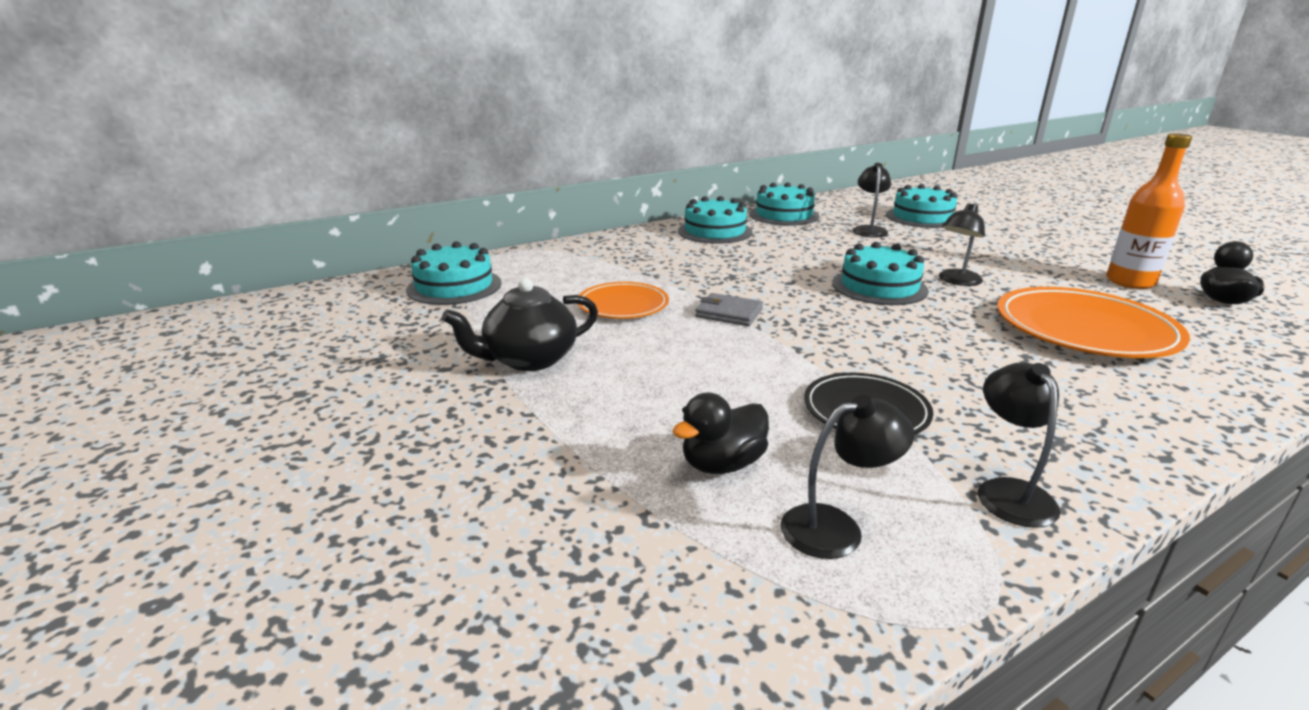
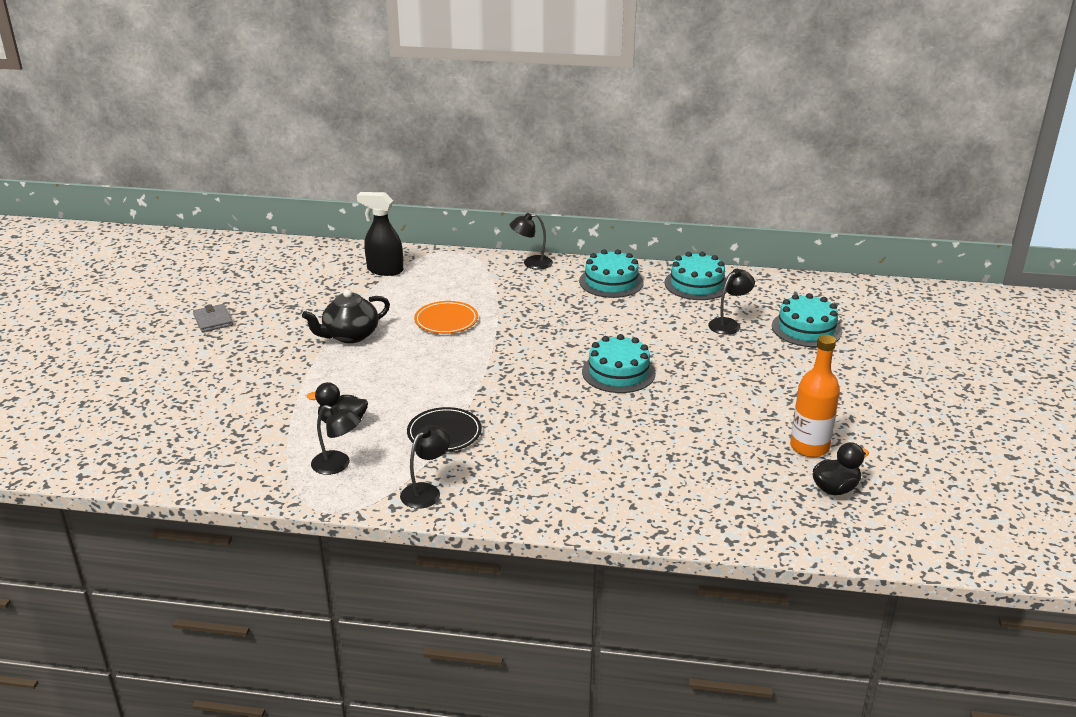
camera: 40 degrees right, 5 degrees up
(454, 286) = (384, 270): turquoise cake -> black spray bottle
(529, 359) = (350, 336): black teapot -> black teapot turned 45 degrees counterclockwise
(729, 313) = (491, 351): grey wallet -> grey wallet (213, 320)
(956, 281) = (681, 391): black lamp -> black lamp (531, 263)
(1084, 329) = (672, 456): orange plate -> none

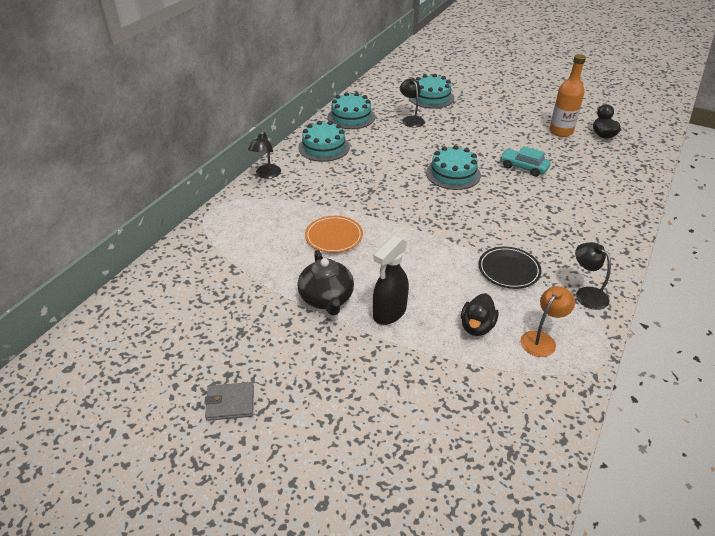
camera: 70 degrees left, 10 degrees up
(338, 465) = (542, 339): black lamp -> orange lamp
(384, 270) = (213, 256): black spray bottle -> black spray bottle (389, 312)
(676, 423) = (523, 167): none -> turquoise car

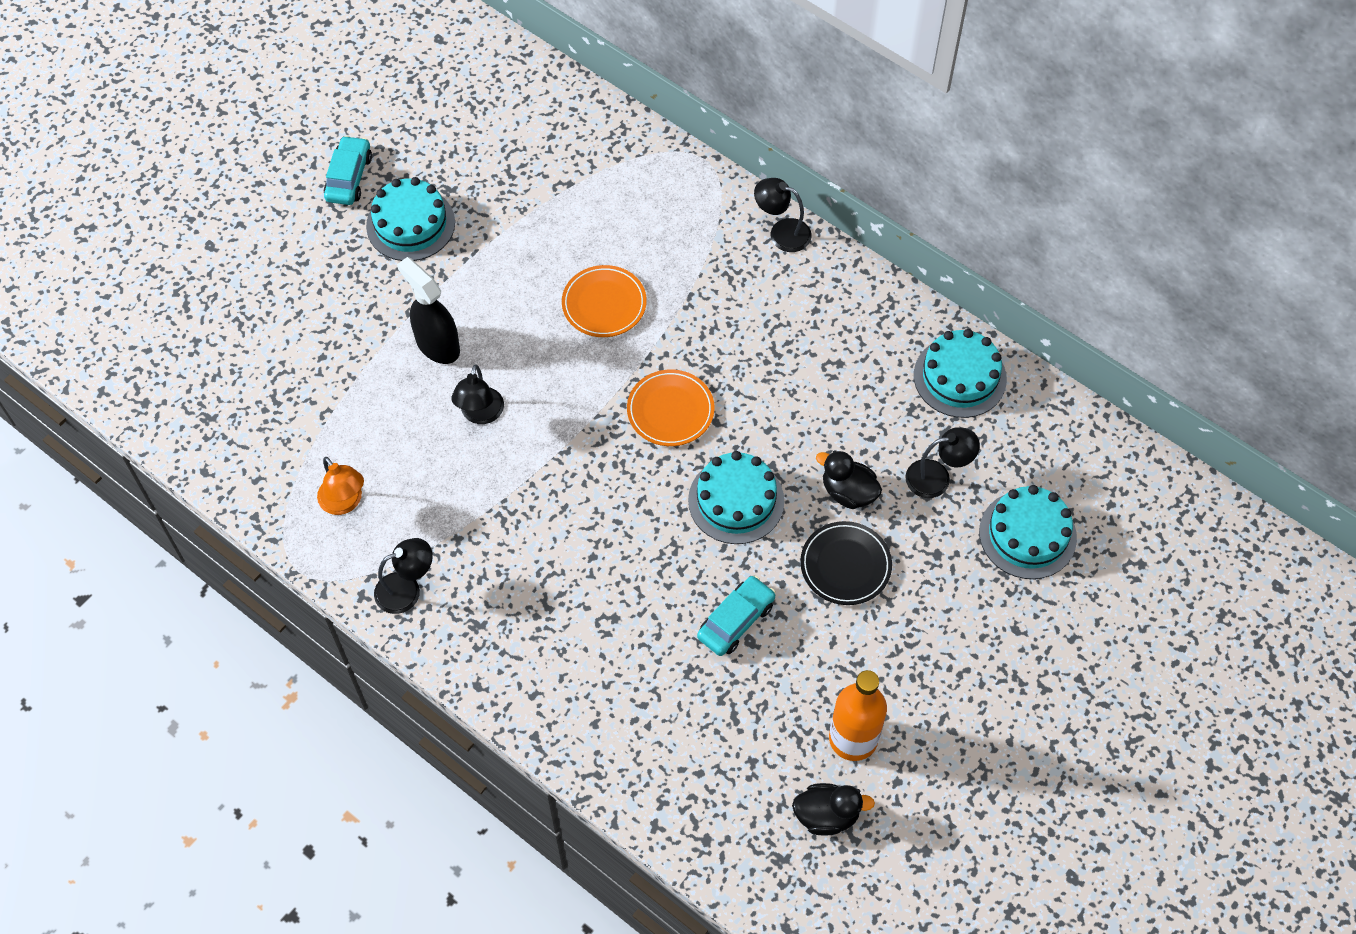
camera: 100 degrees right, 20 degrees up
(230, 403) = (349, 177): grey wallet -> turquoise car
(324, 147) = (854, 320): turquoise cake -> turquoise cake (410, 224)
(327, 299) = (480, 280): black teapot -> none
(404, 201) = (670, 410): none -> orange plate
(439, 280) = (480, 414): none -> black lamp
(476, 326) = (386, 436): black duck -> black duck (848, 492)
(508, 270) = (479, 507): black plate -> black plate (845, 565)

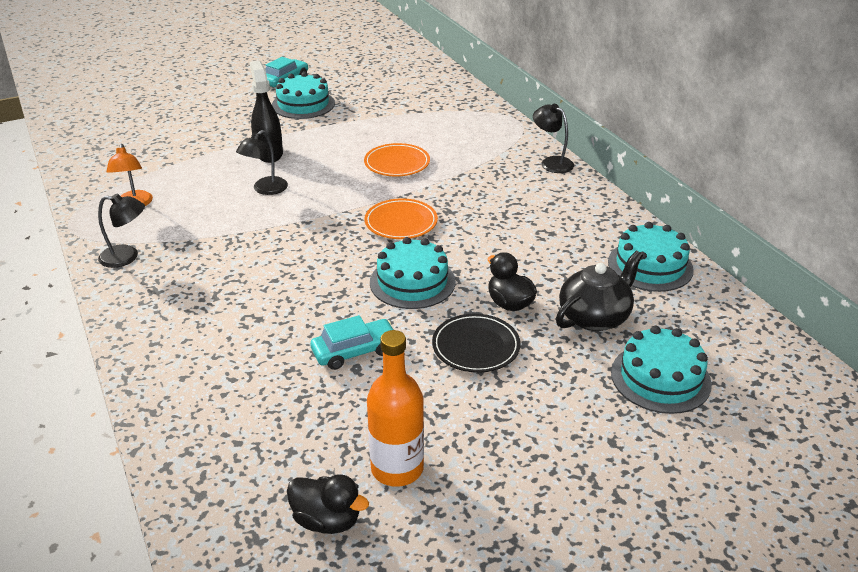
camera: 25 degrees right, 25 degrees down
(937, 477) = (594, 317): black lamp -> black teapot

